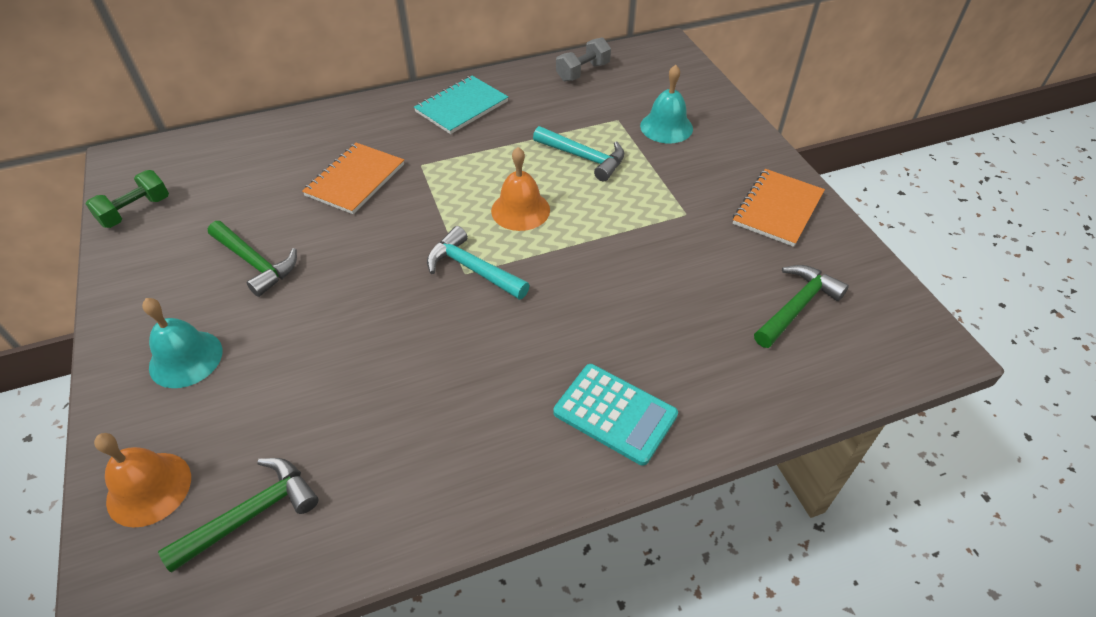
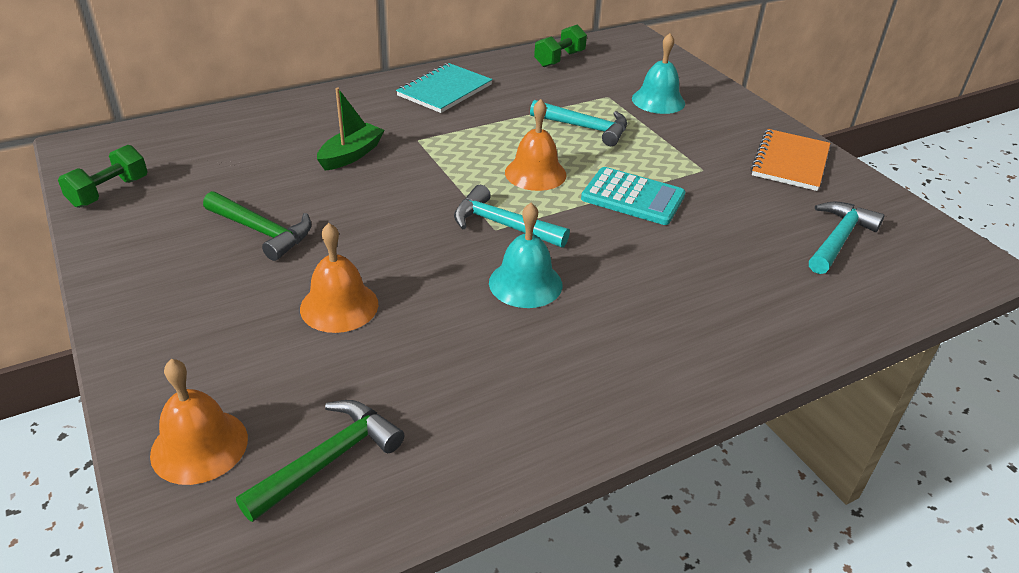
camera: 10 degrees left, 10 degrees down
(186, 358) = (207, 322): turquoise bell -> turquoise bell (525, 283)
(302, 350) = (339, 306): none -> orange bell
(355, 180) = (351, 155): orange notebook -> green boat
(583, 72) = (559, 59): grey dumbbell -> green dumbbell
(615, 414) = (693, 339): turquoise calculator -> turquoise calculator (633, 197)
(797, 306) = (838, 239): green hammer -> turquoise hammer

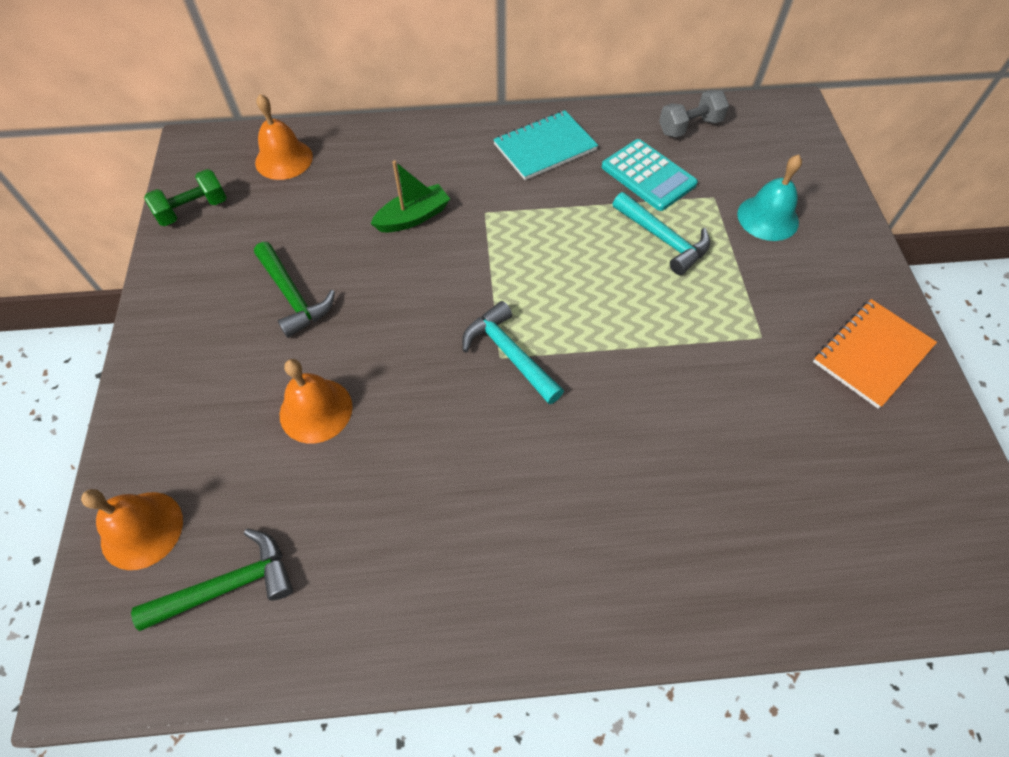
camera: 25 degrees right, 20 degrees up
(525, 283) = (492, 438): turquoise bell -> none
(535, 173) = (577, 292): orange bell -> orange bell (284, 159)
(559, 59) = (689, 127): green dumbbell -> grey dumbbell
(633, 197) = (661, 355): turquoise calculator -> turquoise calculator (648, 176)
(838, 239) = (860, 487): turquoise hammer -> none

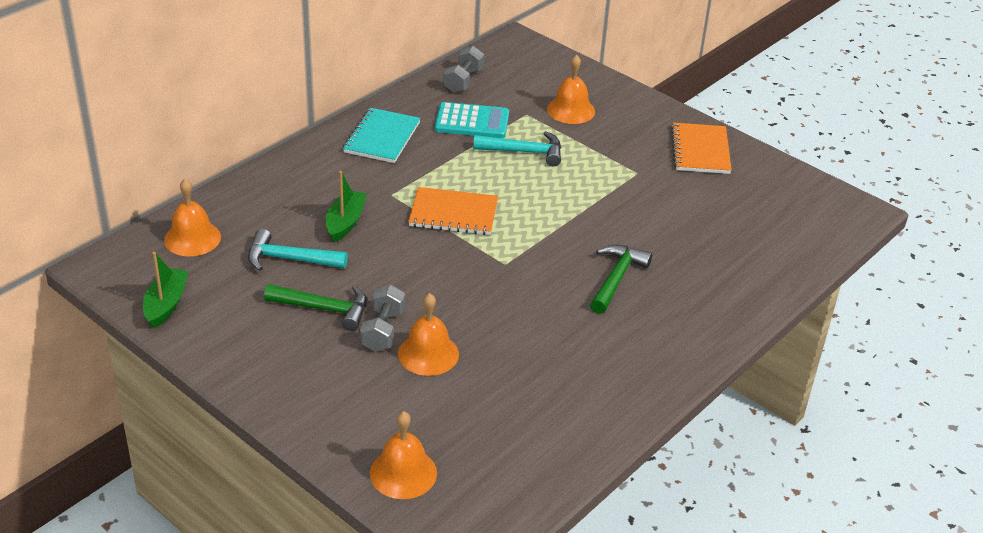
camera: 45 degrees left, 20 degrees down
(193, 210) = (166, 304): green dumbbell -> green boat
(229, 585) = (495, 458): green hammer -> green hammer (616, 278)
(310, 354) = (383, 330): none -> grey dumbbell
(509, 354) = (508, 259): turquoise hammer -> turquoise hammer (289, 259)
(516, 267) = (453, 213): none -> orange notebook
(768, 218) = (571, 110): turquoise bell -> orange bell

